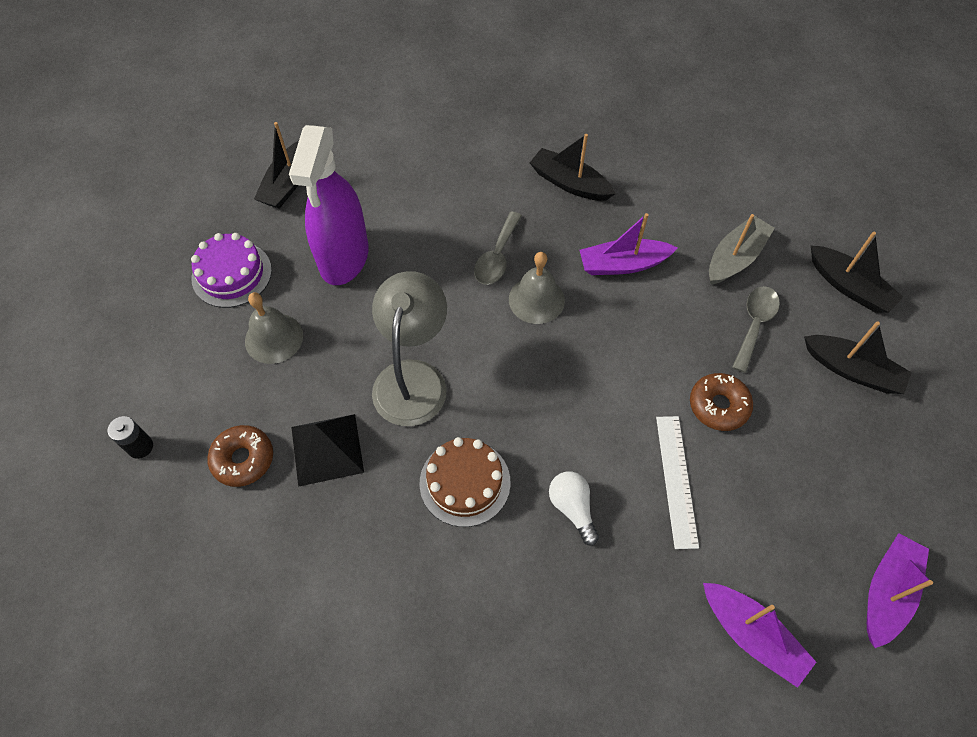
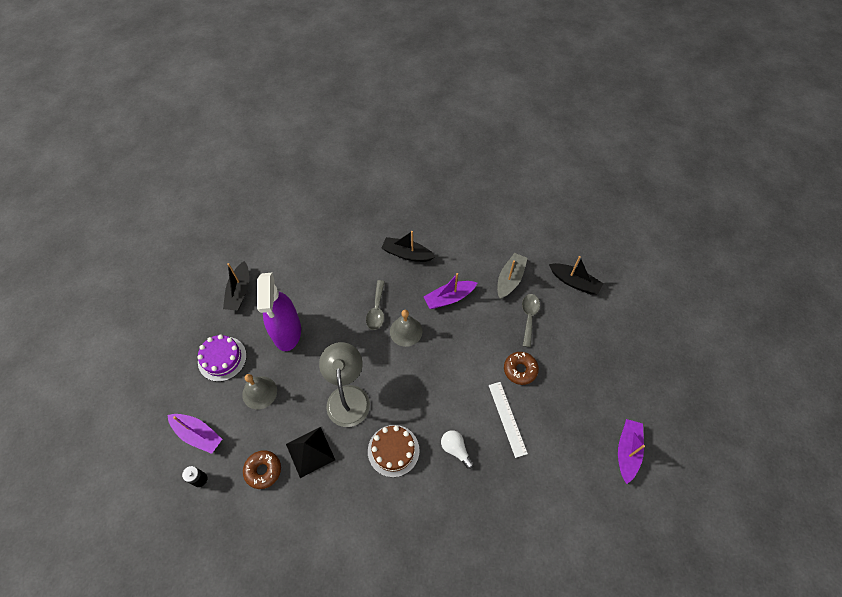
camera: 15 degrees left, 0 degrees up
(751, 635) = (564, 494): purple boat -> purple boat (198, 434)
(852, 370) = (585, 331): black boat -> none

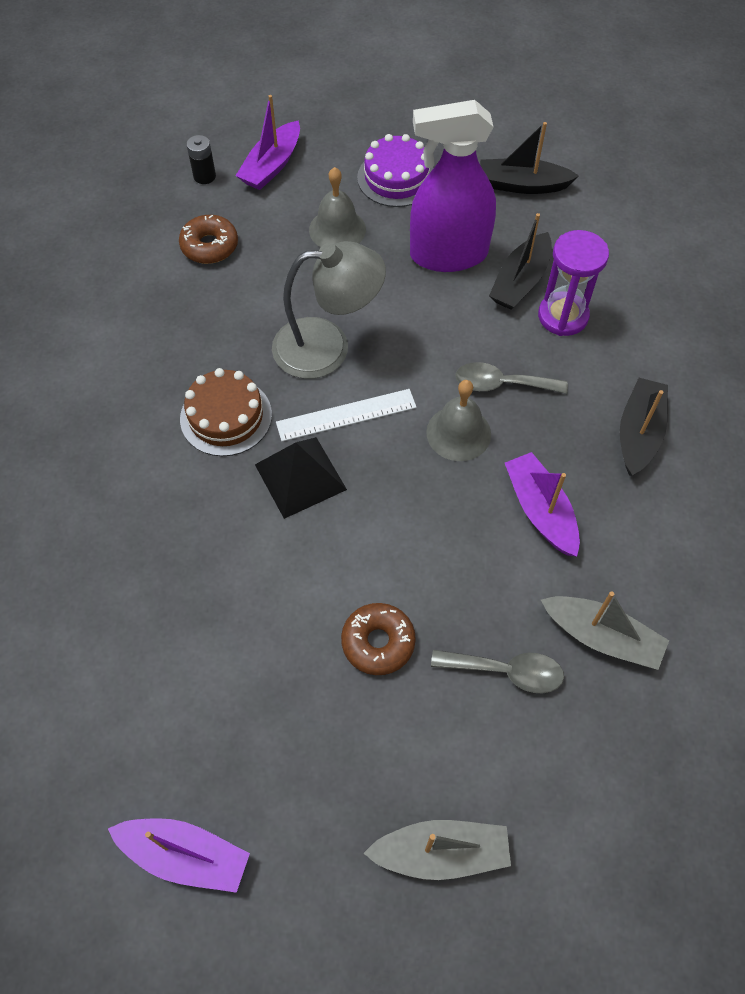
camera: 90 degrees right, 0 degrees up
(310, 452) = (234, 302): black pyramid -> black pyramid (300, 477)
(335, 279) = (563, 316): none -> purple hourglass
(455, 449) = (219, 515): white light bulb -> none
(507, 418) = (273, 609): white ruler -> white ruler (346, 415)
(574, 282) = (611, 790): black boat -> black boat (520, 281)
(608, 346) = (441, 852): none -> grey boat

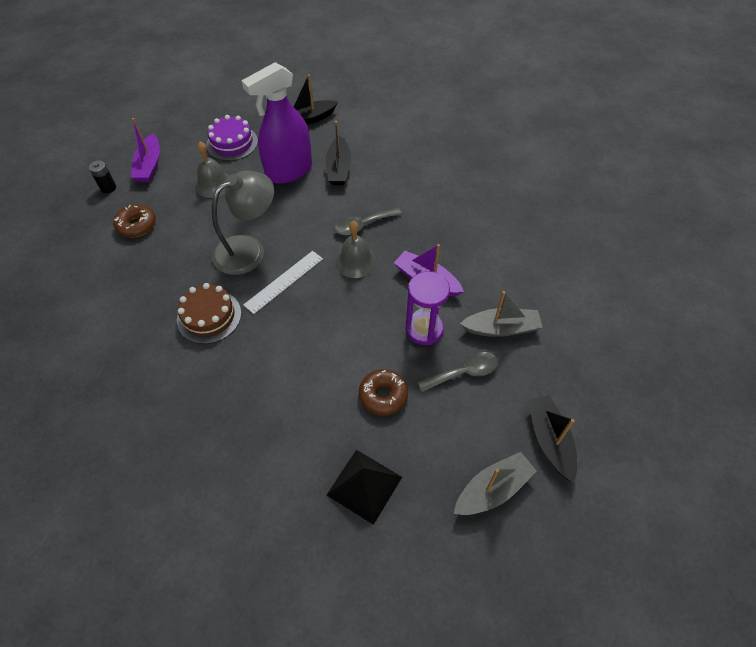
camera: 30 degrees left, 5 degrees down
(185, 855) = (346, 584): purple boat -> none
(300, 477) = (278, 328): black pyramid -> black pyramid (364, 486)
(563, 316) = (373, 176): purple hourglass -> purple hourglass (424, 329)
(638, 433) = (452, 217): black boat -> black boat (549, 440)

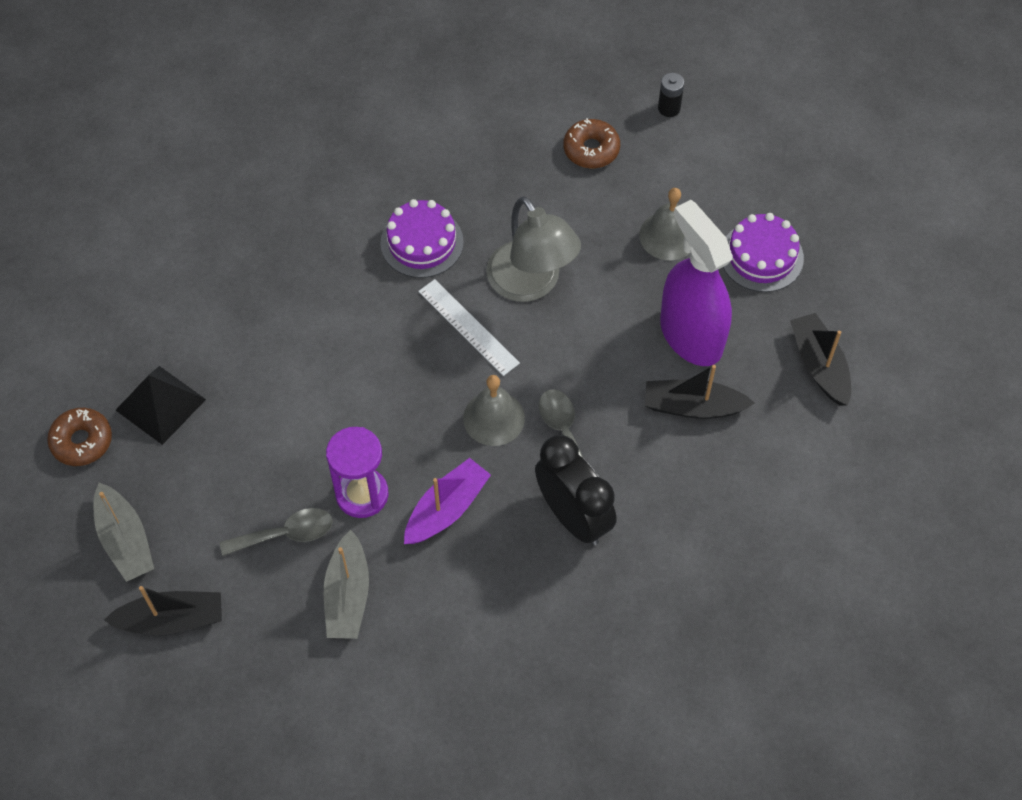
camera: 95 degrees right, 5 degrees up
(149, 165) = (714, 152): purple boat -> none
(209, 316) = (422, 242): brown cake -> purple cake
(383, 395) = (271, 434): brown donut -> brown donut (82, 441)
(421, 217) = (573, 517): none -> black clock
(464, 373) = (286, 534): grey spoon -> grey spoon turned 90 degrees counterclockwise

